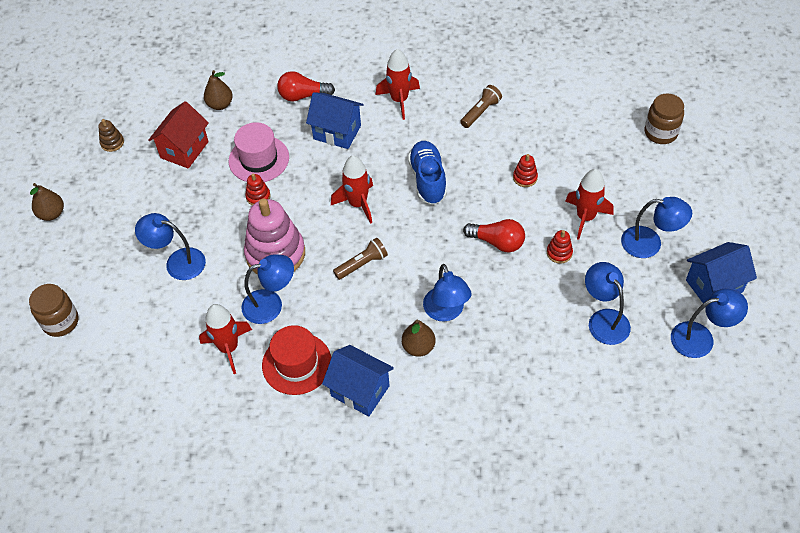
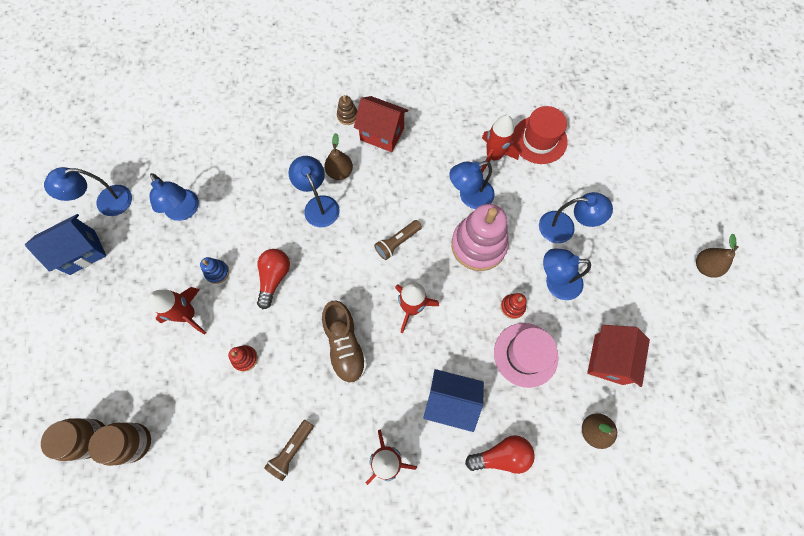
camera: 170 degrees right, 15 degrees up
(60, 322) = (640, 164): brown jar -> brown jar (133, 442)
(112, 143) = (689, 361): brown stacking toy -> brown stacking toy (347, 116)
(296, 363) = (435, 150): red hat -> red hat (539, 140)
(360, 391) = (382, 134): blue house -> red house
(428, 179) = (345, 345): blue shoe -> brown shoe
(497, 242) = (274, 278): red light bulb -> red light bulb turned 90 degrees clockwise
(559, 253) = (217, 272): red stacking toy -> blue stacking toy
(650, 243) = (131, 291): blue lamp -> blue lamp (555, 282)

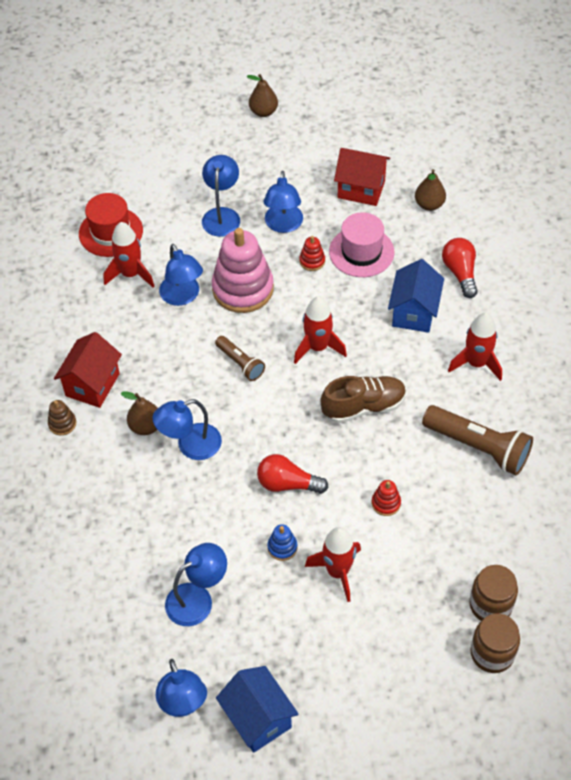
camera: 90 degrees left, 15 degrees down
(291, 450) = (478, 447): brown flashlight -> brown flashlight, size x1.76

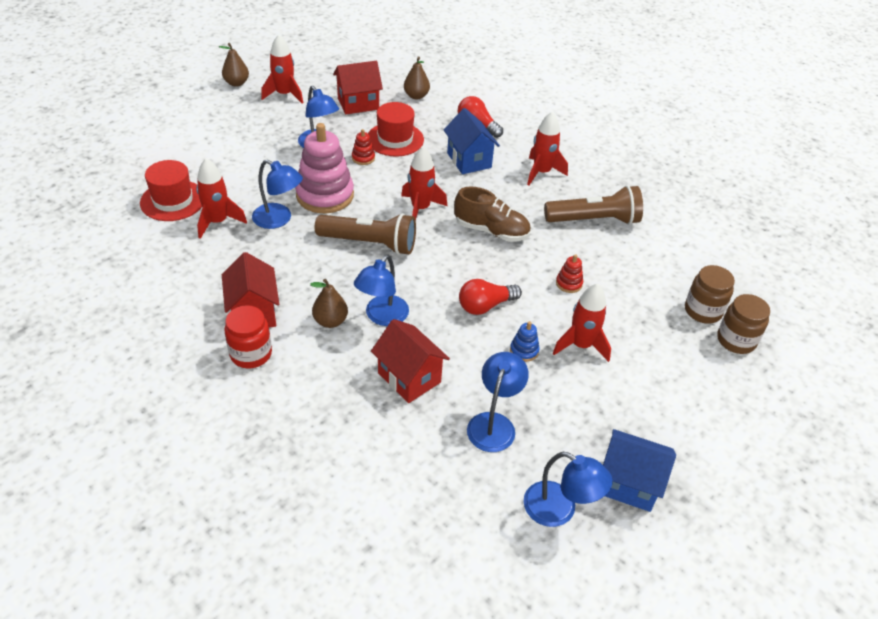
camera: 40 degrees left, 10 degrees down
(62, 423) = (251, 354): brown stacking toy -> red jar
(165, 516) = (409, 378): none -> red house
(222, 215) = (262, 156): blue lamp -> none
(240, 363) = (369, 243): brown flashlight -> brown flashlight, size x1.76
(298, 146) = (284, 95): none -> red rocket
(361, 252) = (395, 139): pink hat -> red hat
(363, 406) = (491, 231): brown shoe -> brown shoe turned 75 degrees clockwise

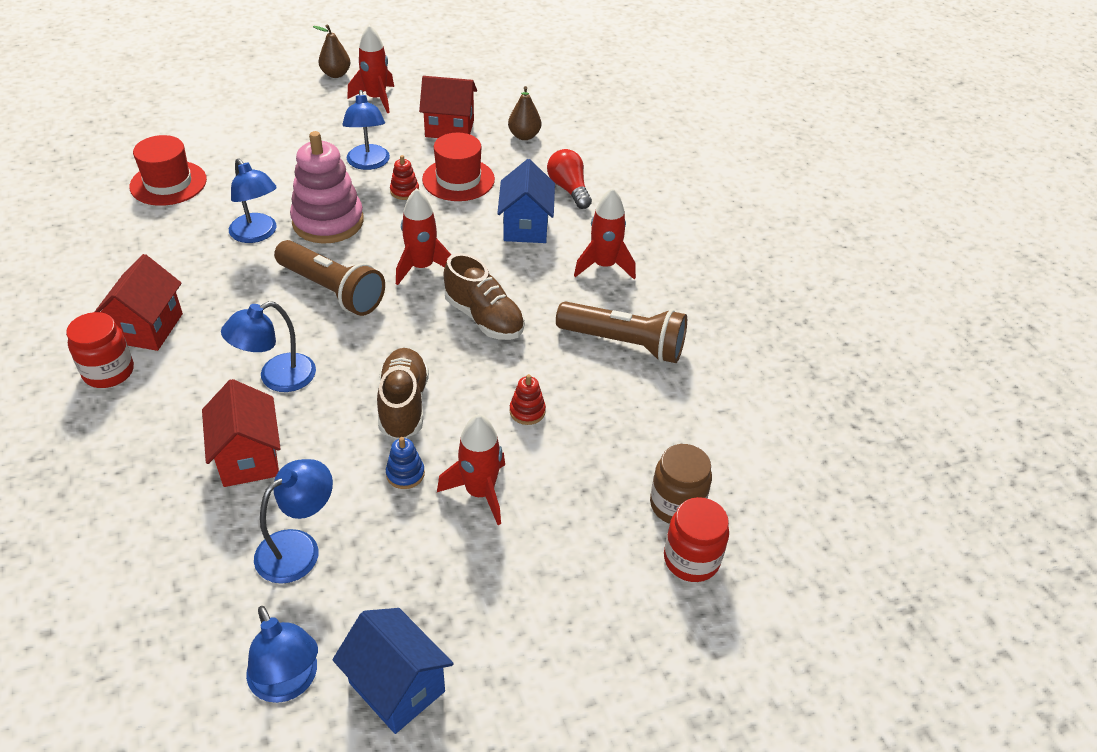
camera: 25 degrees right, 0 degrees up
(218, 222) = (193, 219): red rocket -> none
(330, 321) = (218, 364): brown pear -> none
(485, 306) = (403, 405): red light bulb -> brown shoe
(736, 340) = (691, 559): brown jar -> red jar

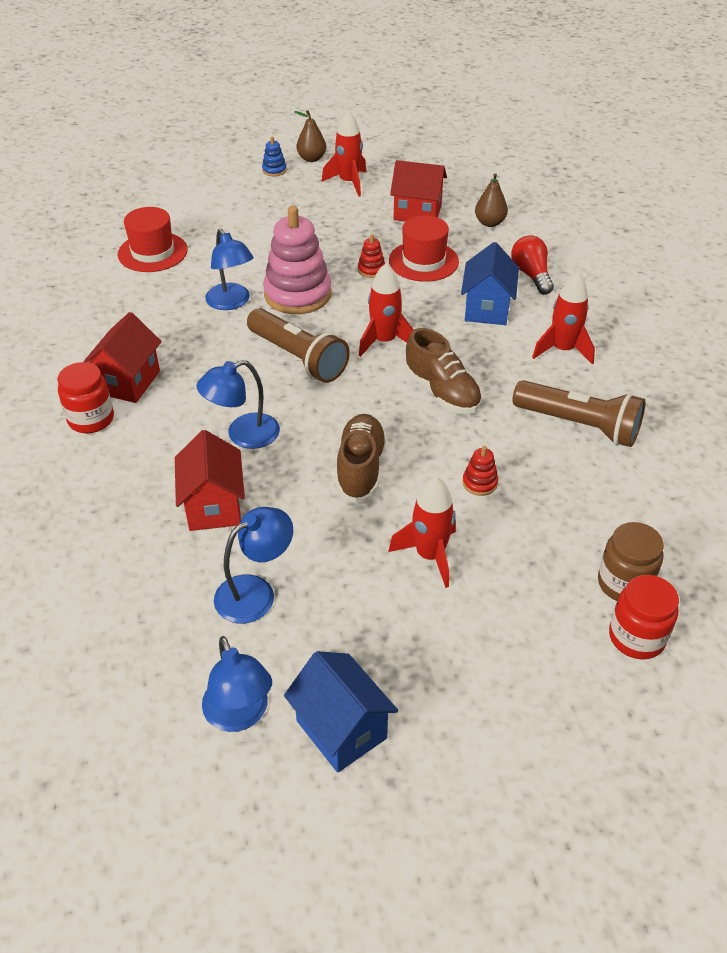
camera: 10 degrees right, 0 degrees up
(368, 163) = (338, 242): blue lamp -> none
(405, 474) = (359, 532): blue stacking toy -> blue stacking toy (274, 170)

